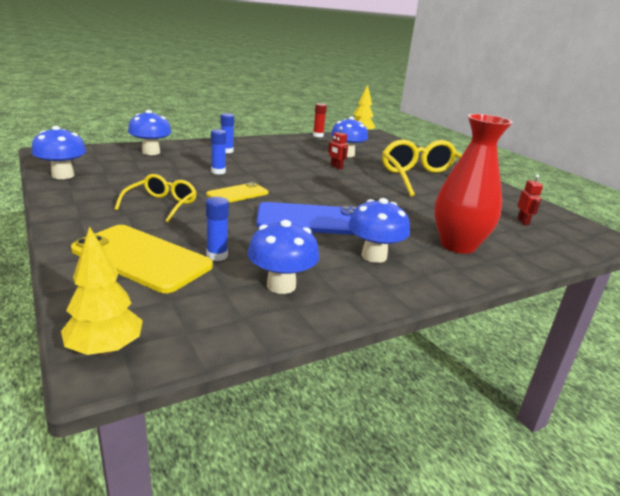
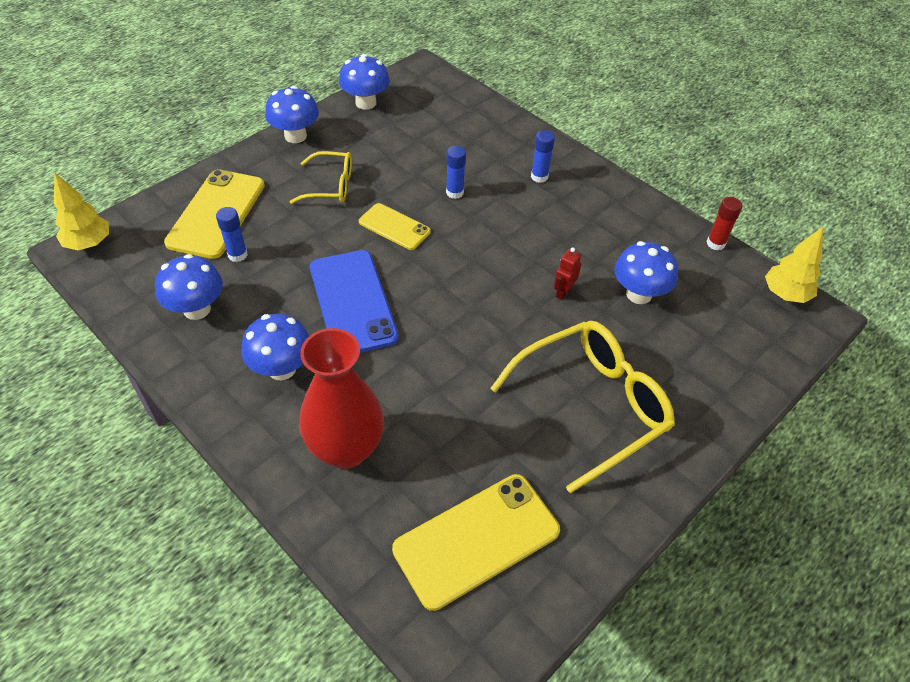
camera: 75 degrees right, 25 degrees up
(151, 152) = (480, 125): blue mushroom -> blue mushroom (295, 136)
(523, 221) = (476, 540): red robot -> yellow phone

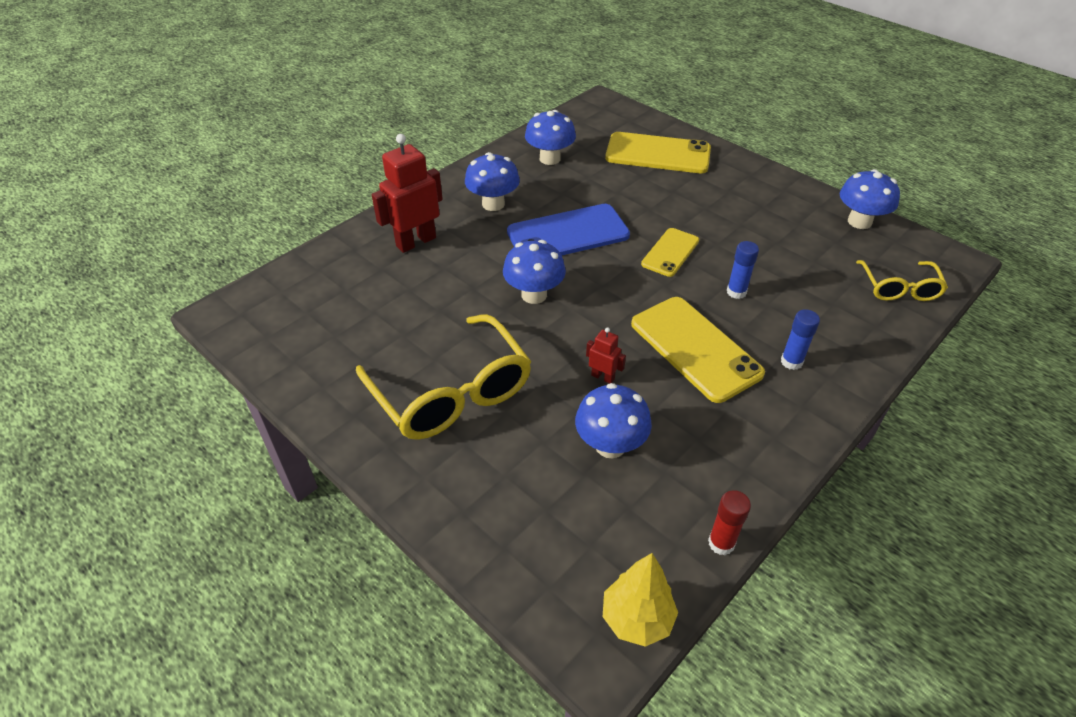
camera: 90 degrees right, 5 degrees down
(89, 244) = (608, 105): yellow tree -> none
(237, 255) = (612, 169): blue glue stick -> none
(295, 136) = (780, 183): blue mushroom -> blue mushroom (534, 295)
(331, 186) = (715, 210): yellow glasses -> yellow glasses (899, 288)
(346, 449) = (416, 242): red vase -> red robot
(476, 540) = (325, 314): yellow phone -> yellow phone (695, 348)

